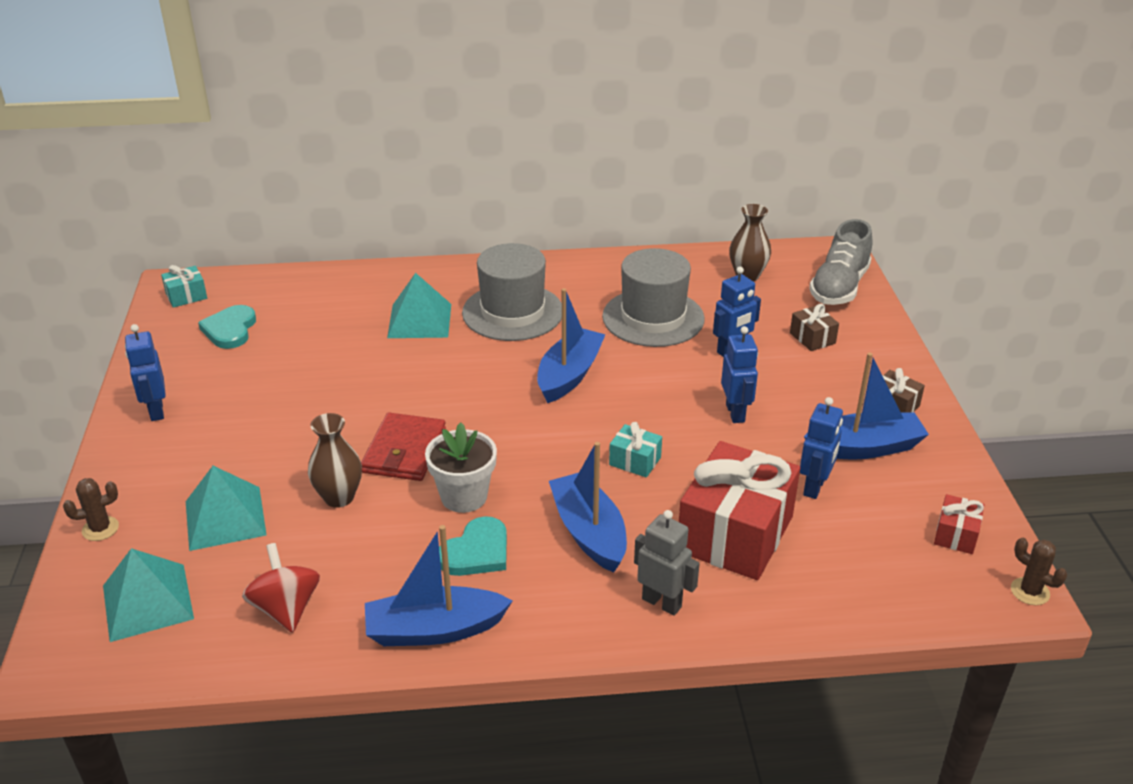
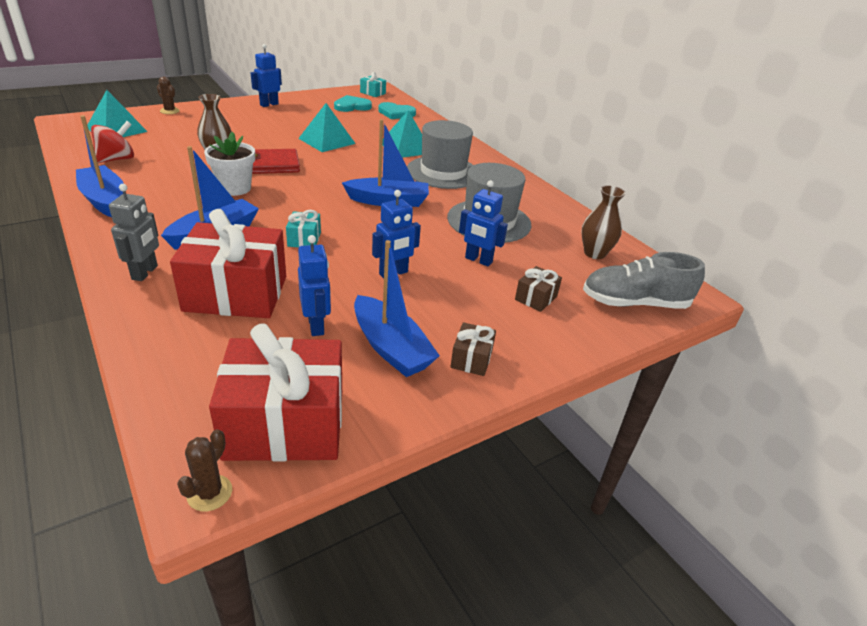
camera: 60 degrees right, 0 degrees up
(225, 518) = (188, 133): turquoise pyramid -> turquoise pyramid (327, 141)
(476, 552) = (181, 200): turquoise heart -> turquoise heart (396, 113)
(814, 487) = (316, 326): blue robot -> blue robot turned 105 degrees counterclockwise
(956, 535) = (285, 424): red gift -> red gift, size x2.28

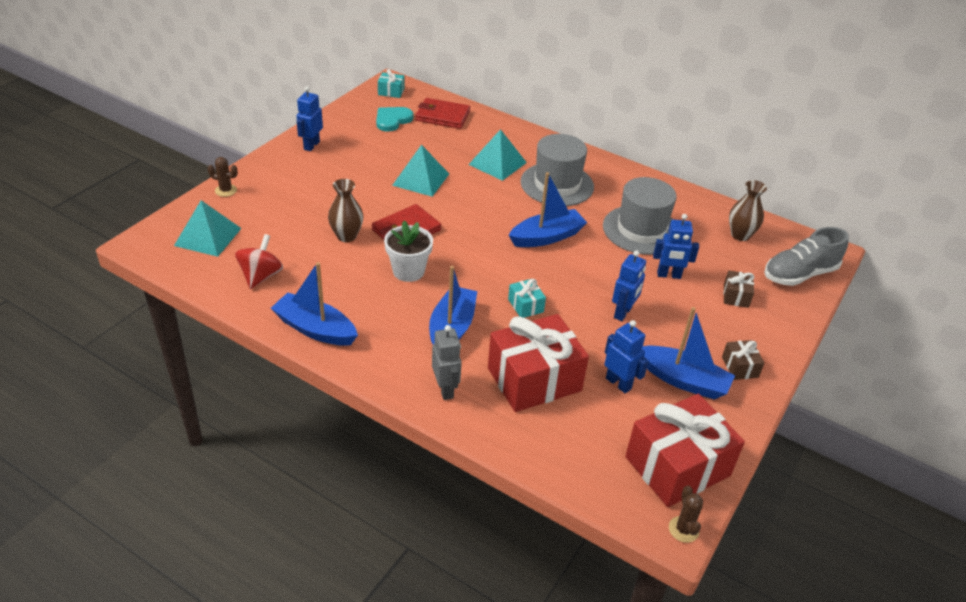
camera: 25 degrees left, 5 degrees up
(396, 113) = (442, 116): turquoise heart -> red wallet

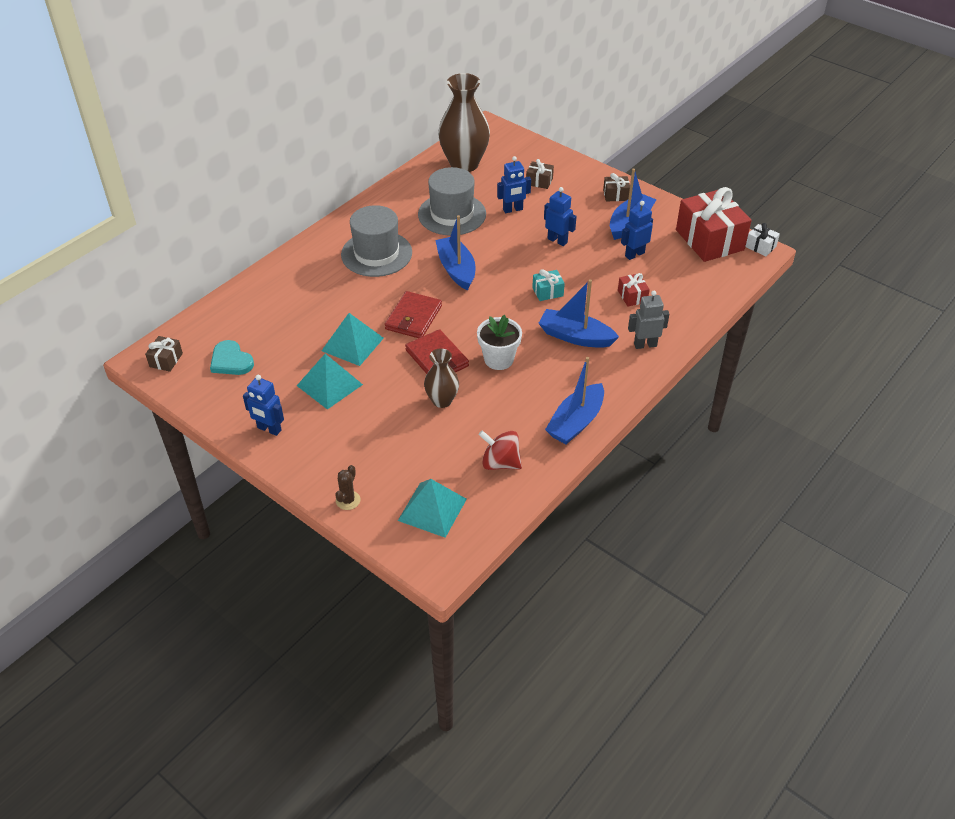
camera: 80 degrees left, 5 degrees up
(391, 92) = (166, 360): turquoise gift -> brown gift
(442, 116) = (233, 321): red wallet -> red wallet (413, 318)
(497, 163) = (333, 288): turquoise pyramid -> turquoise pyramid (329, 385)
(534, 379) = (632, 296): red gift -> red gift, size x0.44
(669, 275) = (513, 210): blue robot -> blue robot turned 60 degrees clockwise
(683, 529) = (760, 246): brown cactus -> white gift
(740, 235) = (464, 164): brown vase -> brown vase, size x1.84
(799, 274) = (515, 146): grey shoe -> none

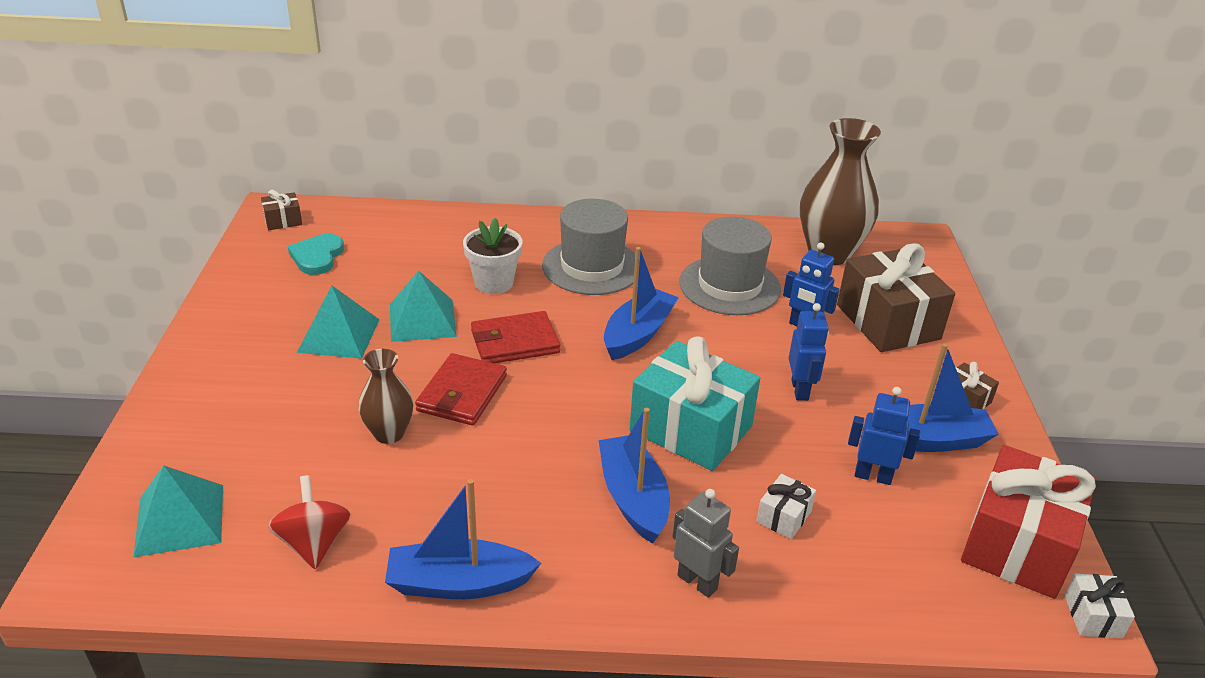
camera: 50 degrees right, 10 degrees down
(269, 429) = (230, 328): blue robot -> none
(348, 500) = (151, 439): brown cactus -> none
(498, 359) = (513, 446): white flower pot -> white flower pot (494, 283)
(539, 181) = (888, 322): brown gift -> brown gift, size x2.28
(547, 292) = (691, 429): turquoise gift -> turquoise gift, size x2.28
(632, 296) = (783, 517): red gift -> white gift

